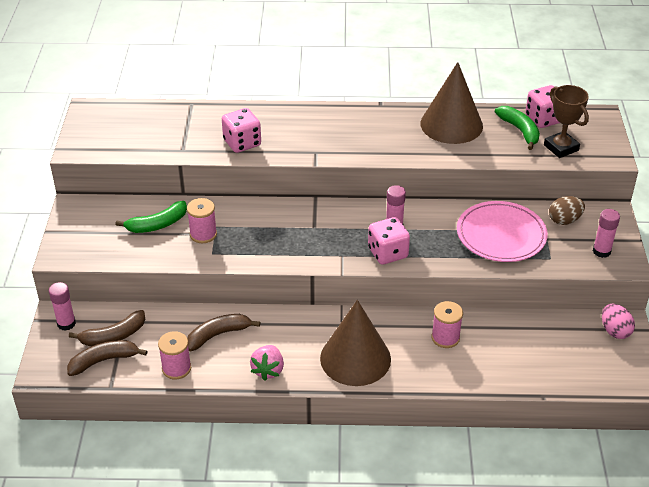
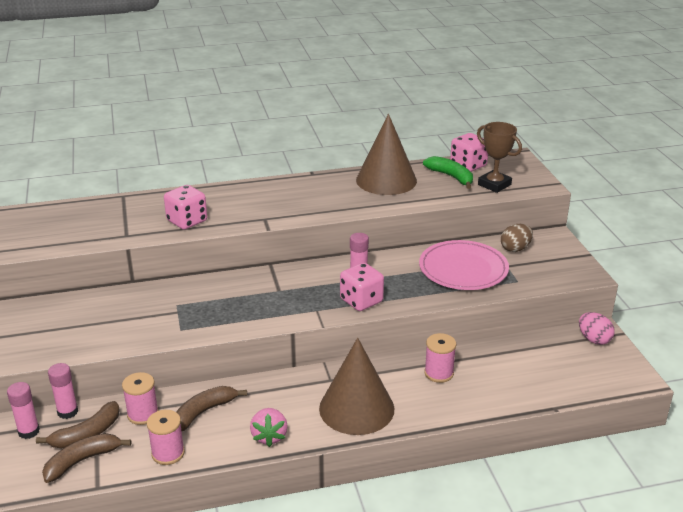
camera: 15 degrees left, 10 degrees down
(157, 224) = (113, 313): green banana -> none
(203, 234) = (165, 314): pink spool -> pink spool (143, 414)
(601, 251) = (561, 268): pink glue stick -> pink glue stick (67, 412)

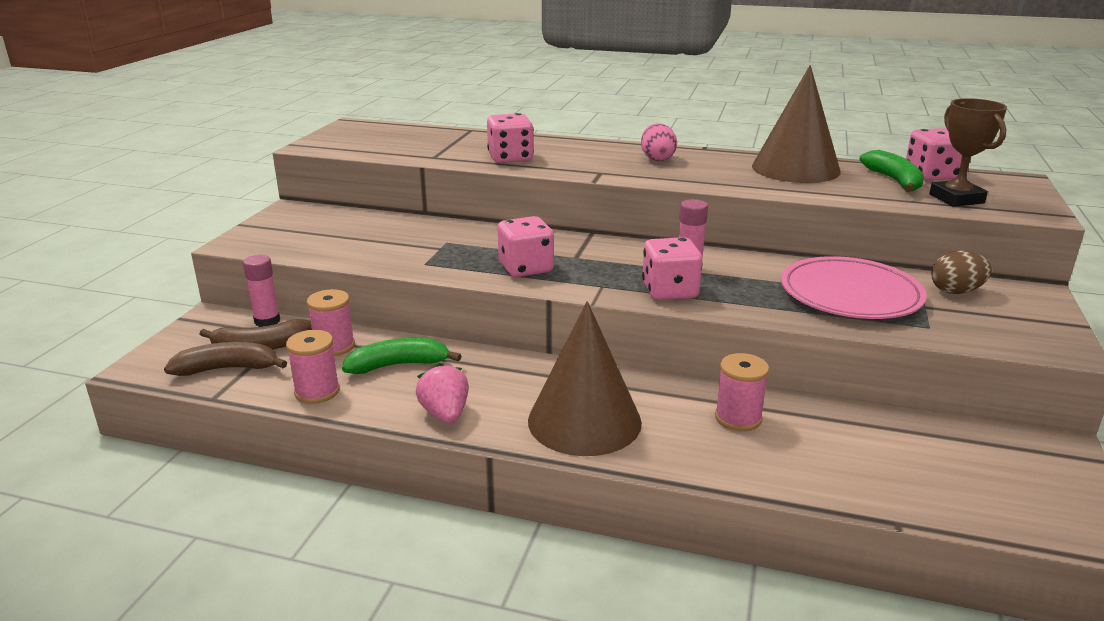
camera: 30 degrees right, 5 degrees down
(29, 431) = (213, 326): pink glue stick -> none
(204, 412) = (399, 365): brown banana -> green banana
(255, 311) = (526, 268): none -> pink dice
(269, 436) = (445, 414): pink strawberry -> pink strawberry turned 135 degrees clockwise
(594, 339) = (1040, 453): pink egg -> pink egg (657, 159)

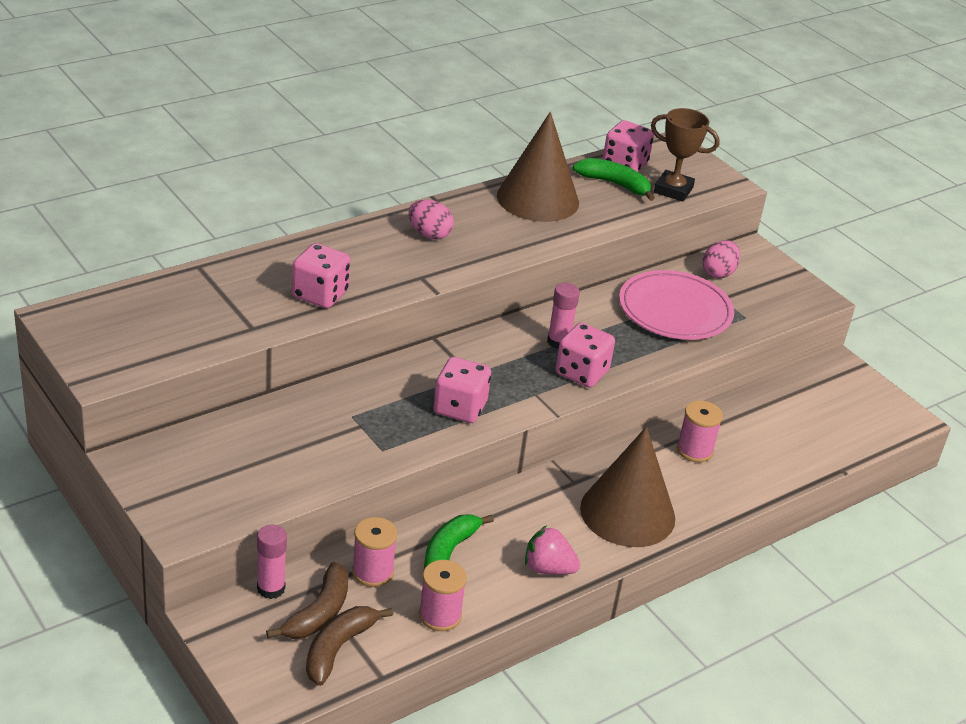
camera: 55 degrees left, 10 degrees up
(956, 291) = (718, 273): brown egg -> pink egg

